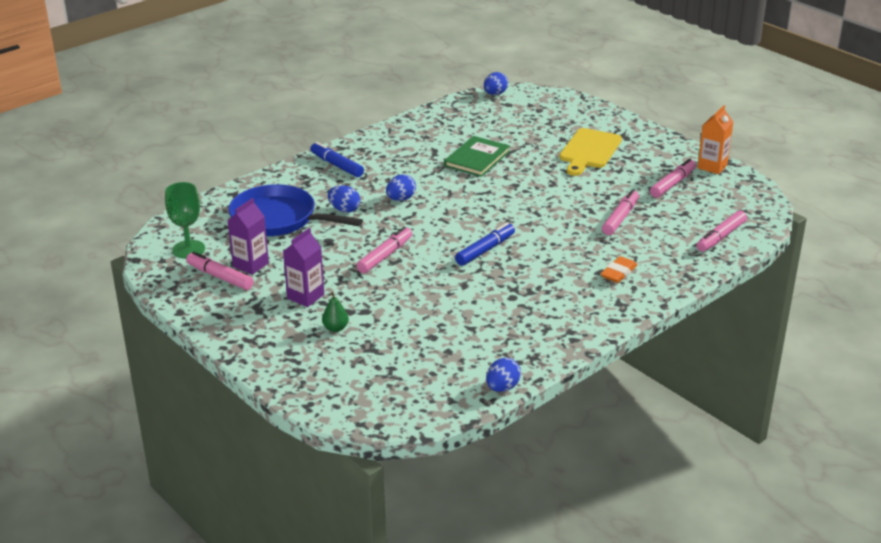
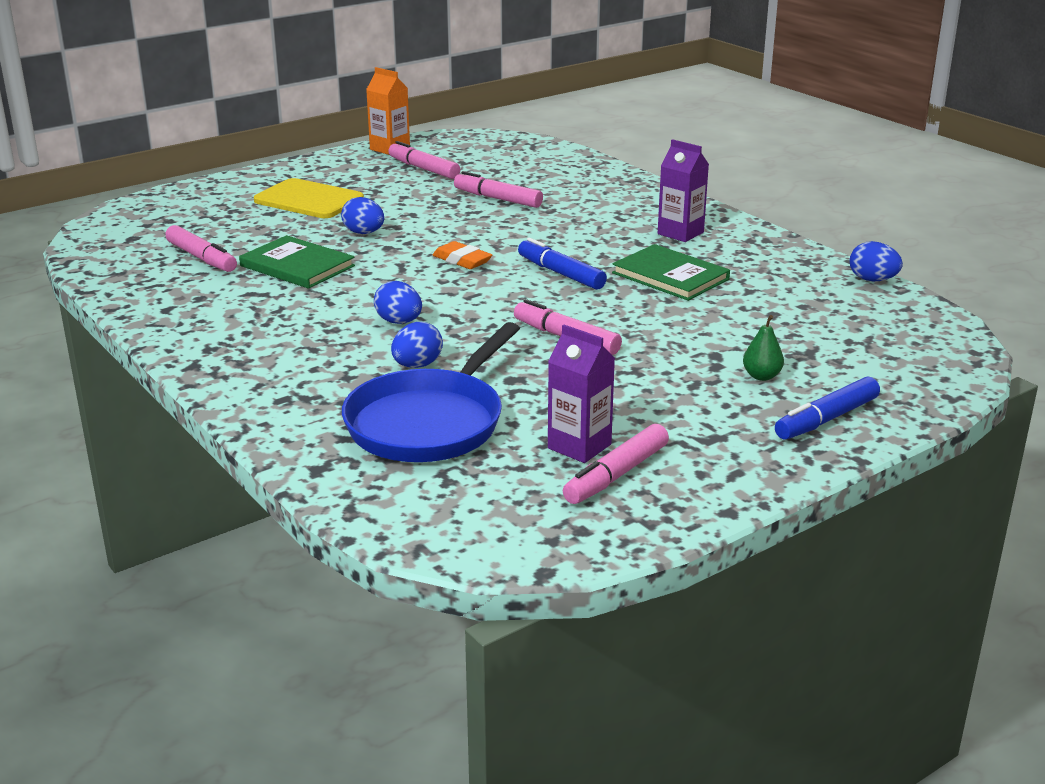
camera: 85 degrees left, 5 degrees down
(188, 249) = (517, 511): green goblet -> none
(305, 296) = (678, 398): purple carton -> purple carton (680, 233)
(337, 165) = (259, 370): blue marker -> blue marker (827, 419)
(490, 294) = (670, 276): none -> green book
(495, 94) = (89, 244): blue egg -> blue egg (364, 233)
(618, 273) = (624, 209): orange eraser -> orange eraser (462, 260)
(721, 237) = (552, 160): pink marker -> pink marker (201, 258)

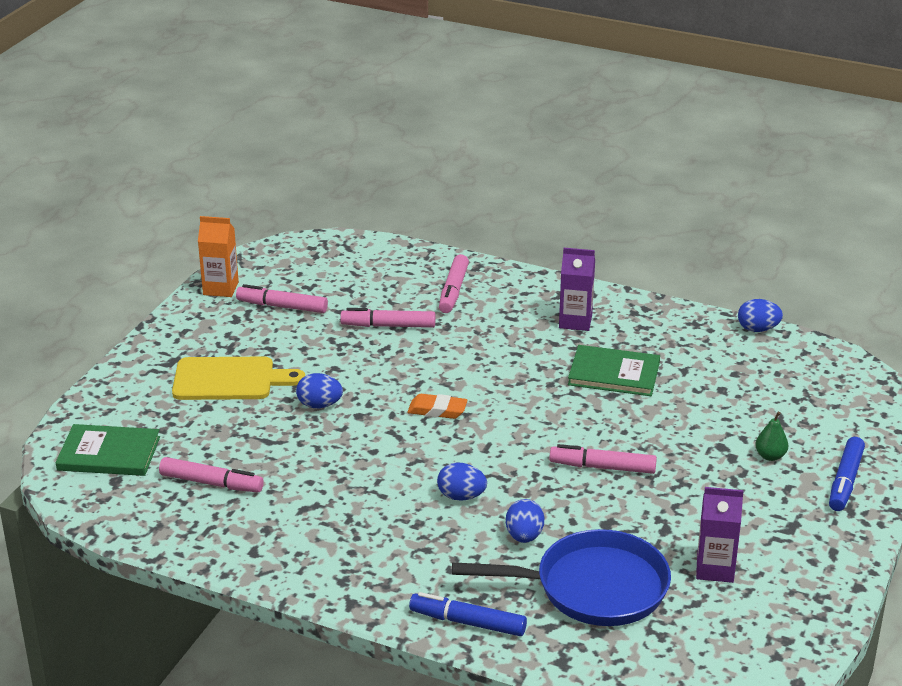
camera: 30 degrees left, 5 degrees up
(297, 266) = (307, 464): green book -> green book (109, 454)
(430, 422) = (592, 587): blue pan -> blue pan turned 90 degrees counterclockwise
(561, 274) = (530, 399): blue marker -> blue marker (468, 622)
(617, 475) = (763, 584): pink marker -> pink marker (453, 290)

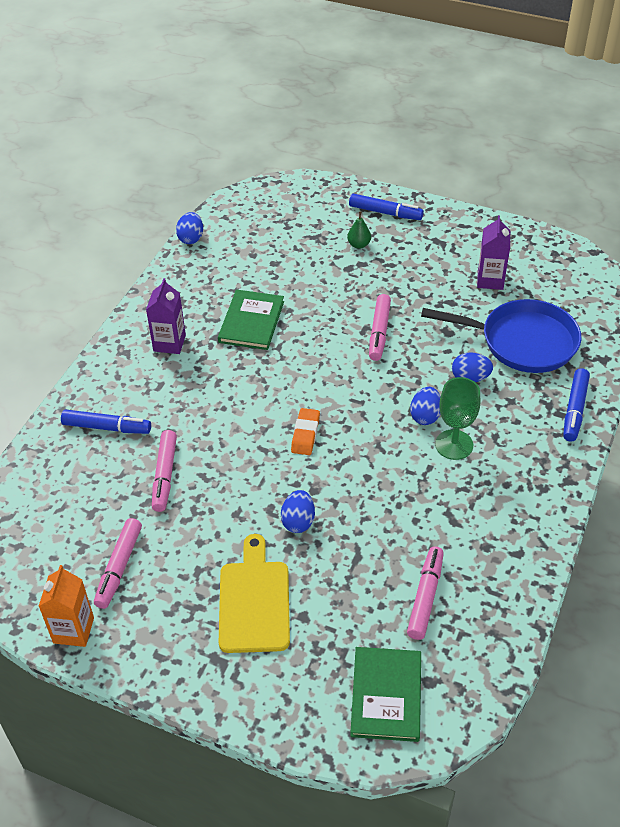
camera: 90 degrees left, 15 degrees up
(415, 516) = (454, 445): none -> green goblet
(453, 290) = (106, 427): pink marker -> blue marker
(592, 587) = (522, 341): blue pan -> blue pan turned 105 degrees clockwise

